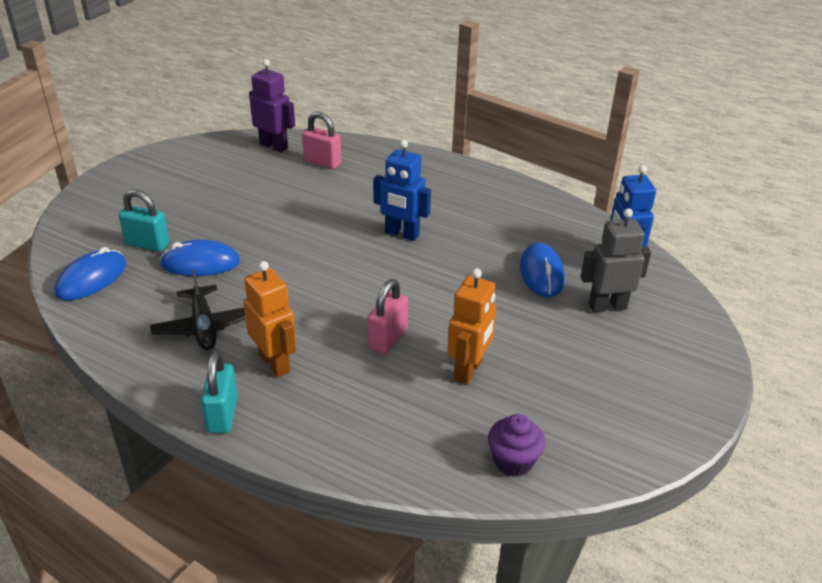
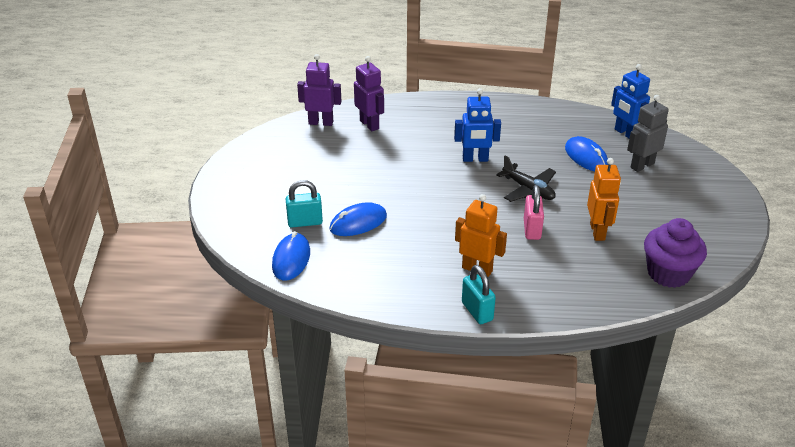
camera: 25 degrees left, 0 degrees up
(204, 326) = (406, 263): black plane -> black plane (528, 189)
(322, 162) = (369, 124): pink padlock -> purple robot
(513, 461) = (668, 273): purple cupcake -> purple cupcake, size x1.61

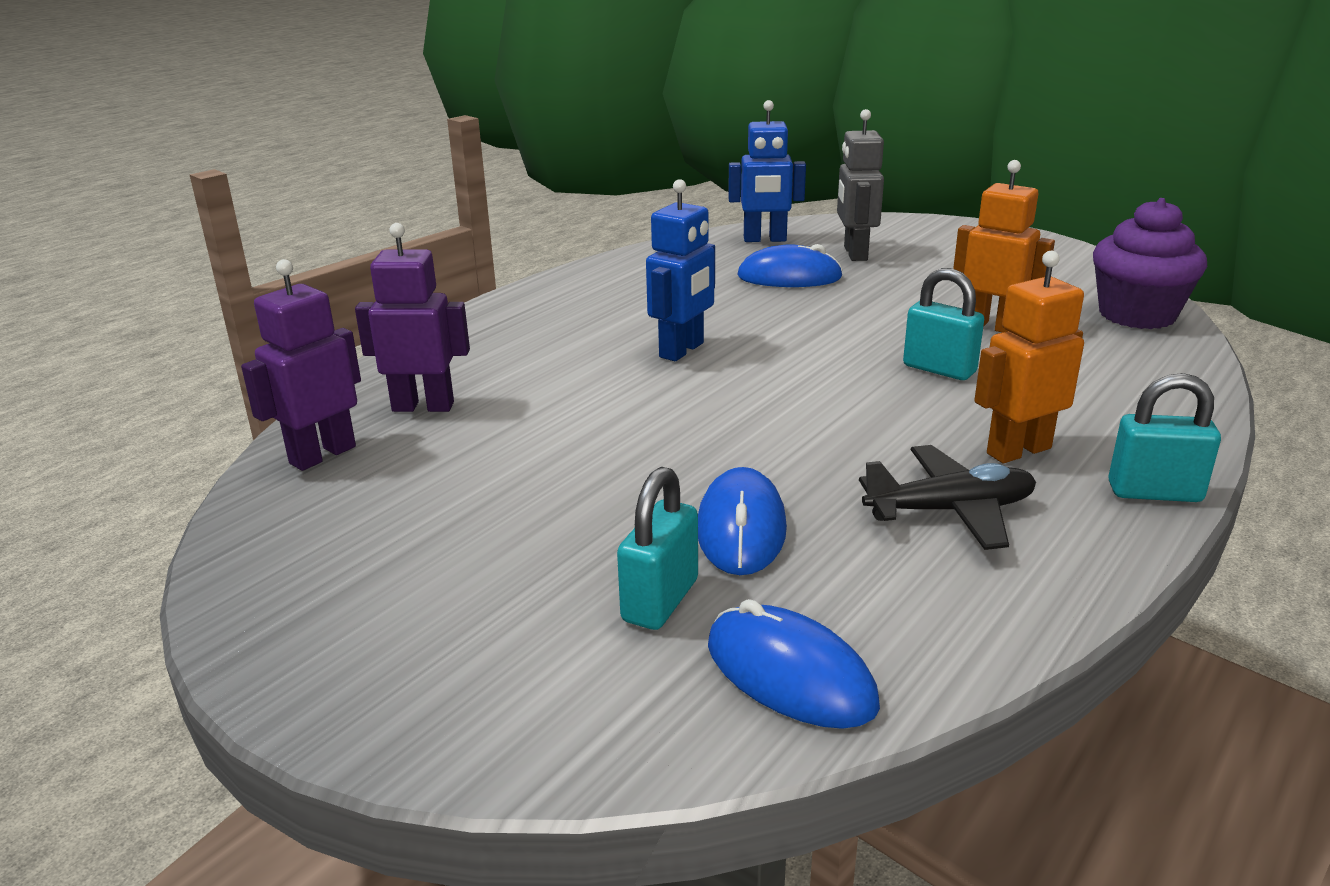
camera: 55 degrees left, 10 degrees down
(528, 189) = (824, 338): black plane -> black plane (950, 511)
(532, 229) = (939, 369): pink padlock -> turquoise padlock

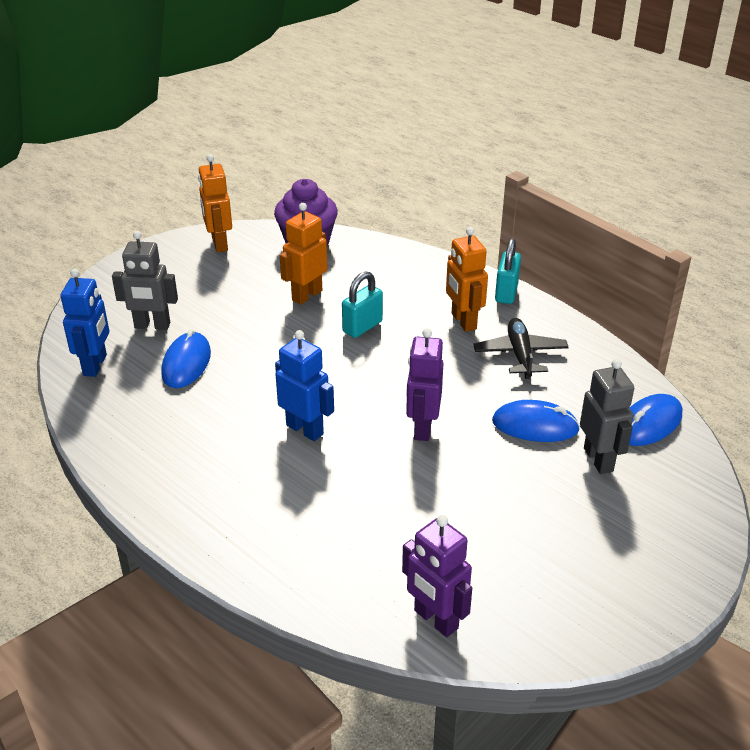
camera: 85 degrees left, 10 degrees up
(423, 406) = (367, 568): purple robot -> purple robot (422, 428)
(660, 600) = (599, 459): turquoise padlock -> grey robot
(1070, 265) = (219, 244): none -> orange robot

